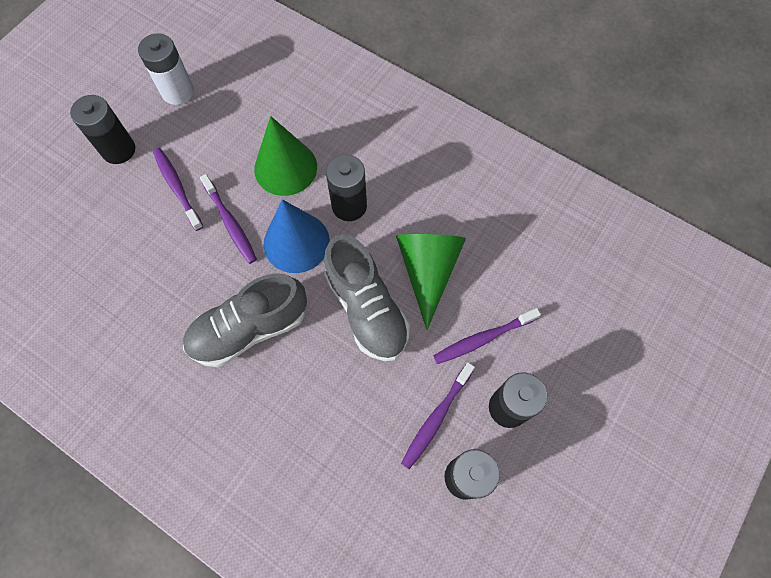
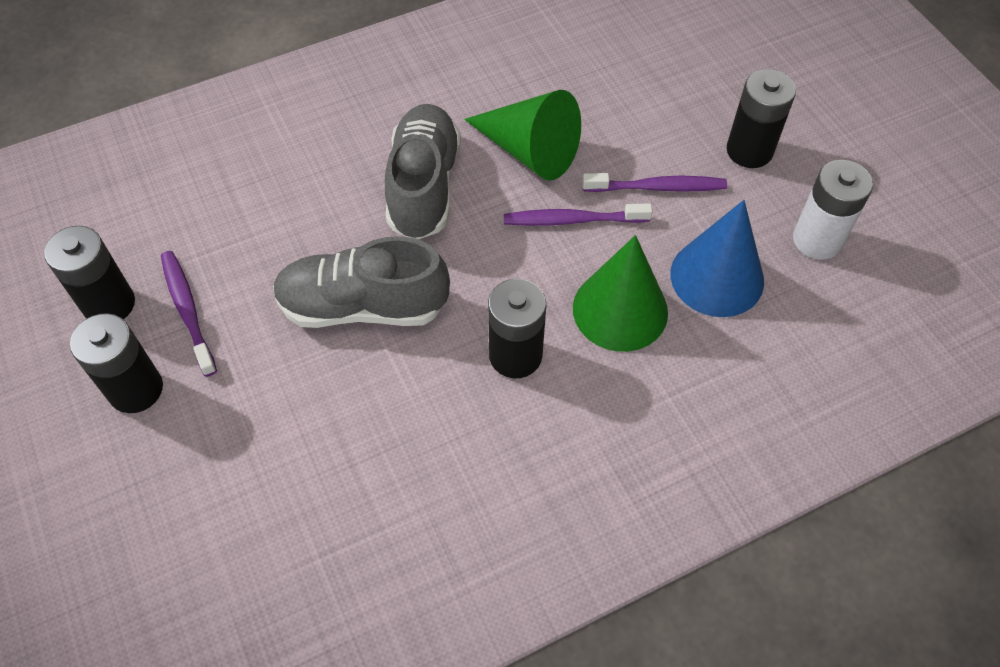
camera: 120 degrees right, 10 degrees down
(296, 242) = (501, 275): blue cone -> blue cone (717, 277)
(428, 271) = (361, 398): green cone -> green cone (529, 151)
(483, 338) = (231, 411): purple toothbrush -> none

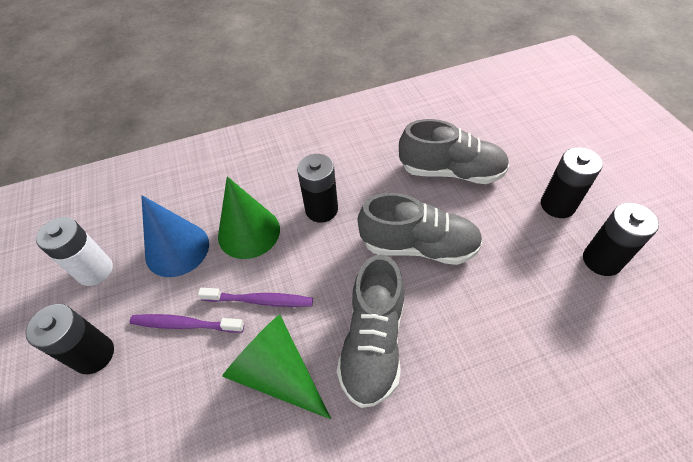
camera: 170 degrees left, 5 degrees down
(188, 311) = (541, 251): purple toothbrush -> none
(297, 445) = (451, 172): none -> grey shoe

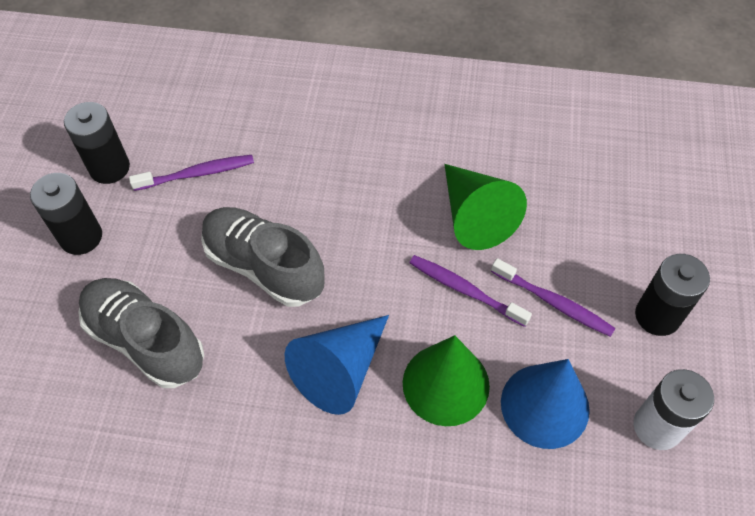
camera: 155 degrees left, 5 degrees up
(321, 209) = (340, 370): black battery -> blue cone
(373, 342) = (374, 200): grey shoe -> none
(534, 290) = (197, 174): none -> purple toothbrush

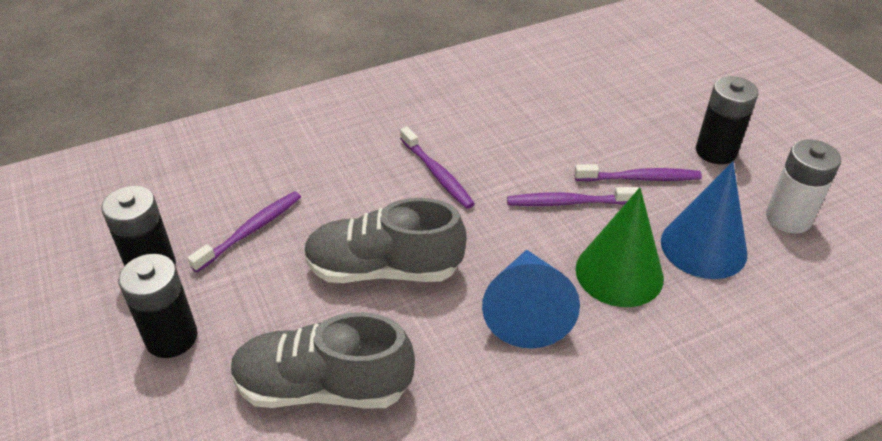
camera: 35 degrees left, 15 degrees down
(379, 198) = (437, 174): none -> purple toothbrush
(474, 216) = (525, 151): green cone -> none

